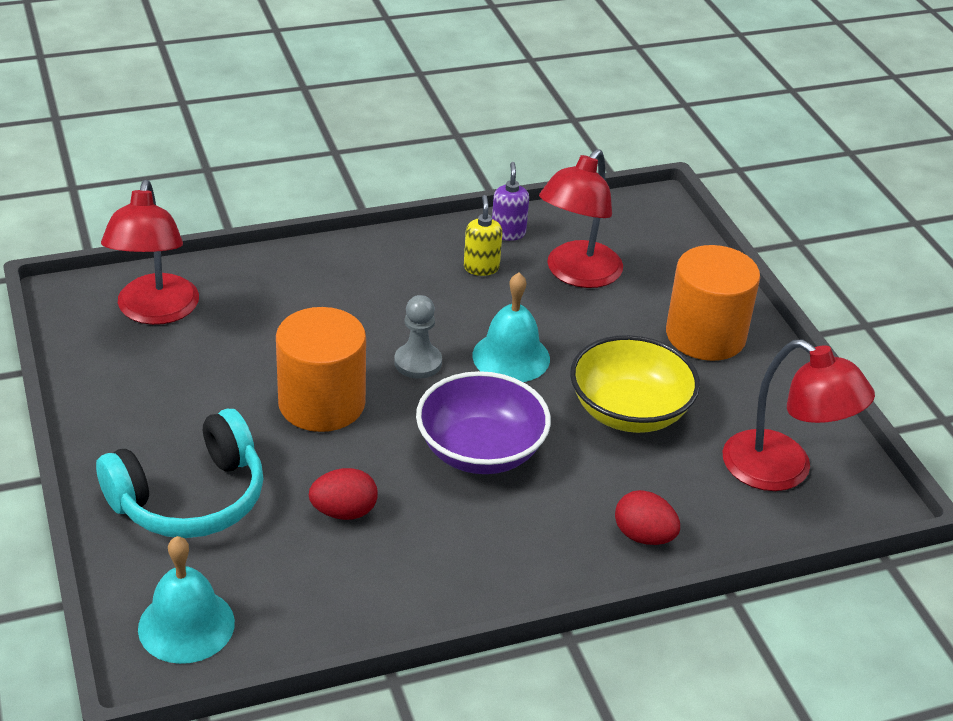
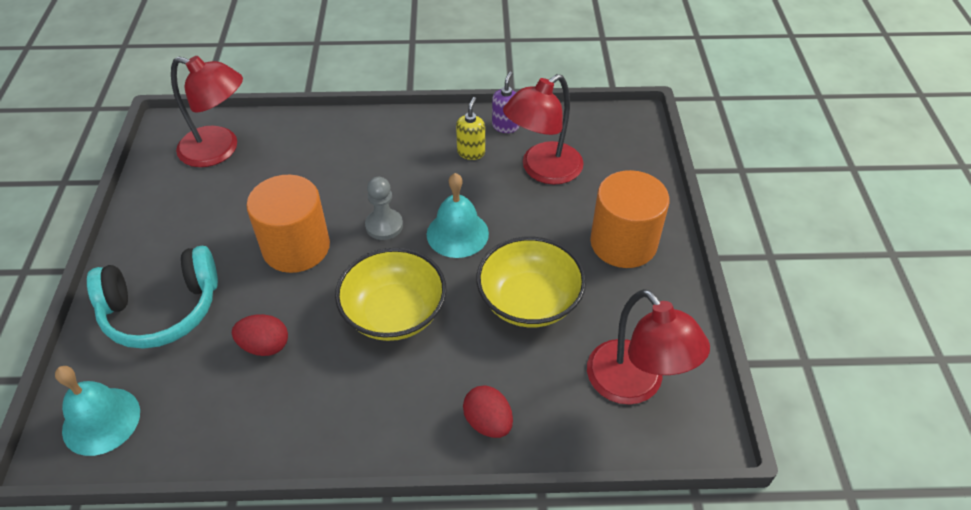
camera: 20 degrees right, 10 degrees up
(155, 312) = (219, 150): red lamp -> red lamp turned 90 degrees counterclockwise
(480, 451) = (394, 313): purple bowl -> yellow bowl

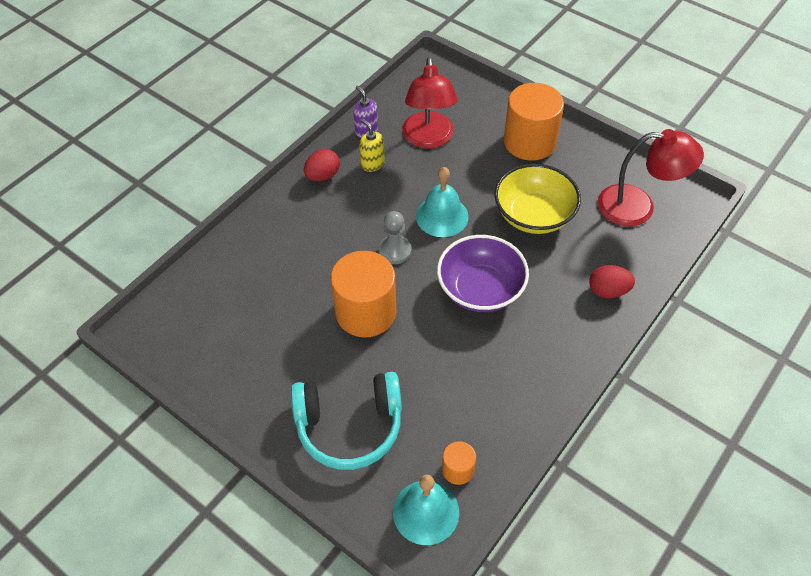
camera: 50 degrees left, 5 degrees up
(162, 309) = (349, 426): turquoise headphones -> turquoise headphones turned 60 degrees clockwise
(164, 418) = (458, 469): none -> orange cylinder
(219, 150) = (206, 308): red lamp -> none
(265, 346) = (444, 377): red egg -> red egg (323, 176)
(394, 313) = (480, 289): yellow bowl -> purple bowl

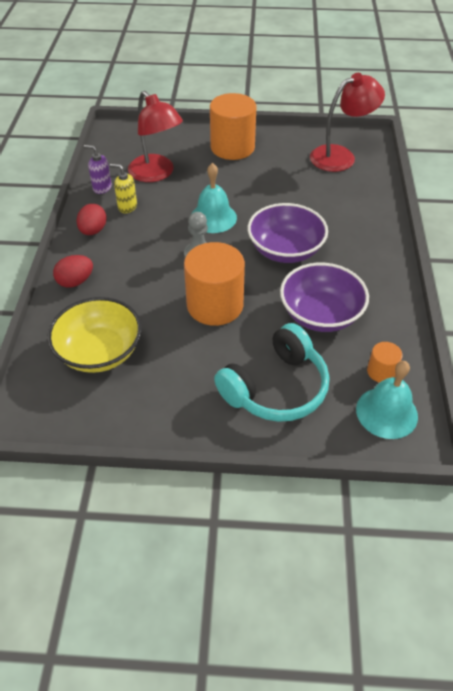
camera: 35 degrees left, 5 degrees down
(453, 377) = (320, 314): none -> purple bowl
(534, 215) = (278, 189): yellow bowl -> yellow bowl (99, 352)
(608, 291) = (370, 212): red egg -> red egg (75, 281)

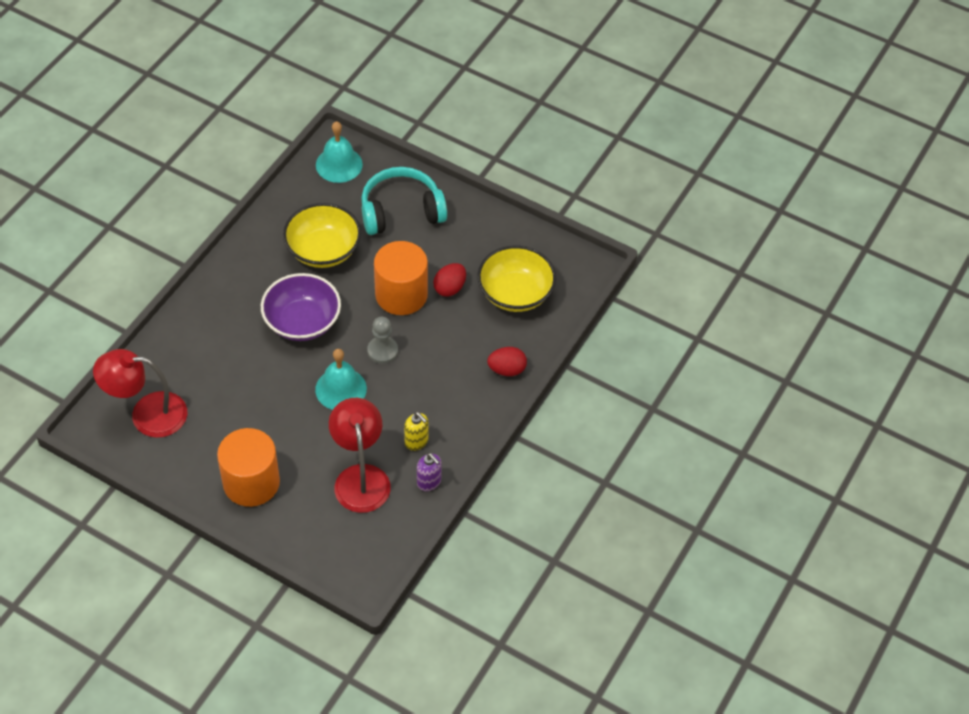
camera: 155 degrees left, 5 degrees up
(93, 231) = (465, 424): red egg -> red egg (450, 288)
(320, 314) = (323, 250): purple bowl -> yellow bowl
(381, 371) = (317, 190): orange cylinder -> none

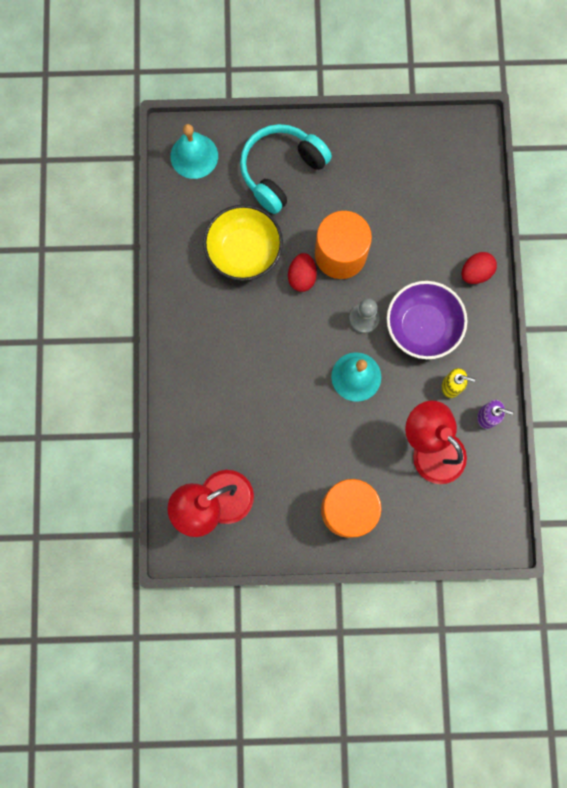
camera: 30 degrees left, 25 degrees up
(302, 322) = (278, 333): purple bowl -> purple bowl (422, 326)
(450, 288) = (375, 223): red egg -> red egg (302, 277)
(515, 293) = (432, 194): yellow bowl -> none

